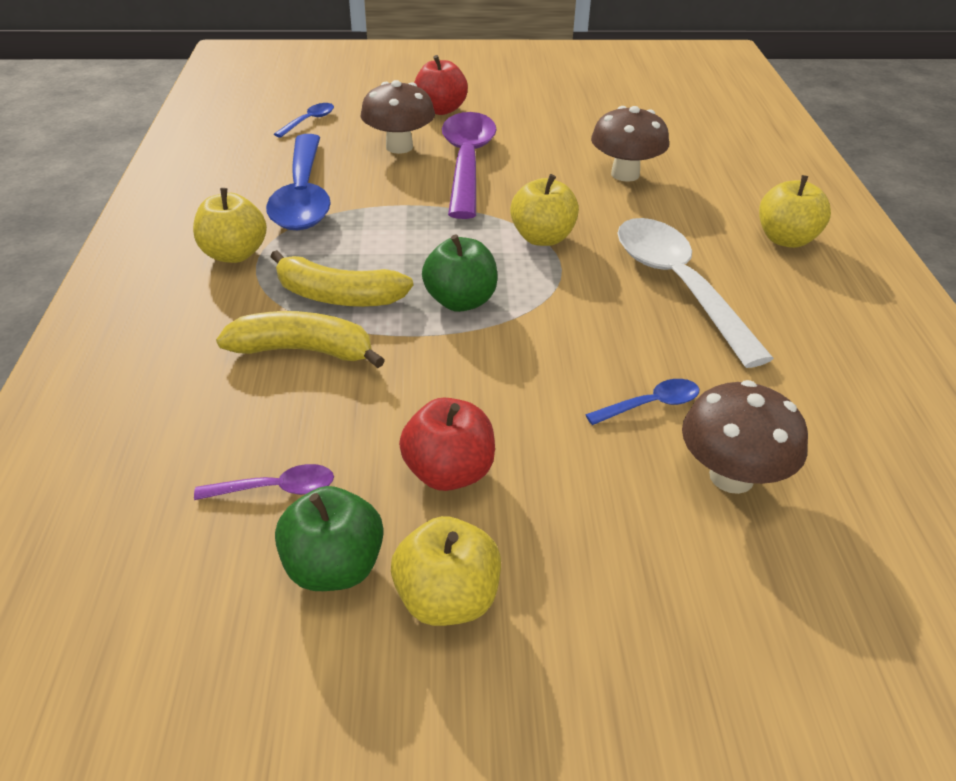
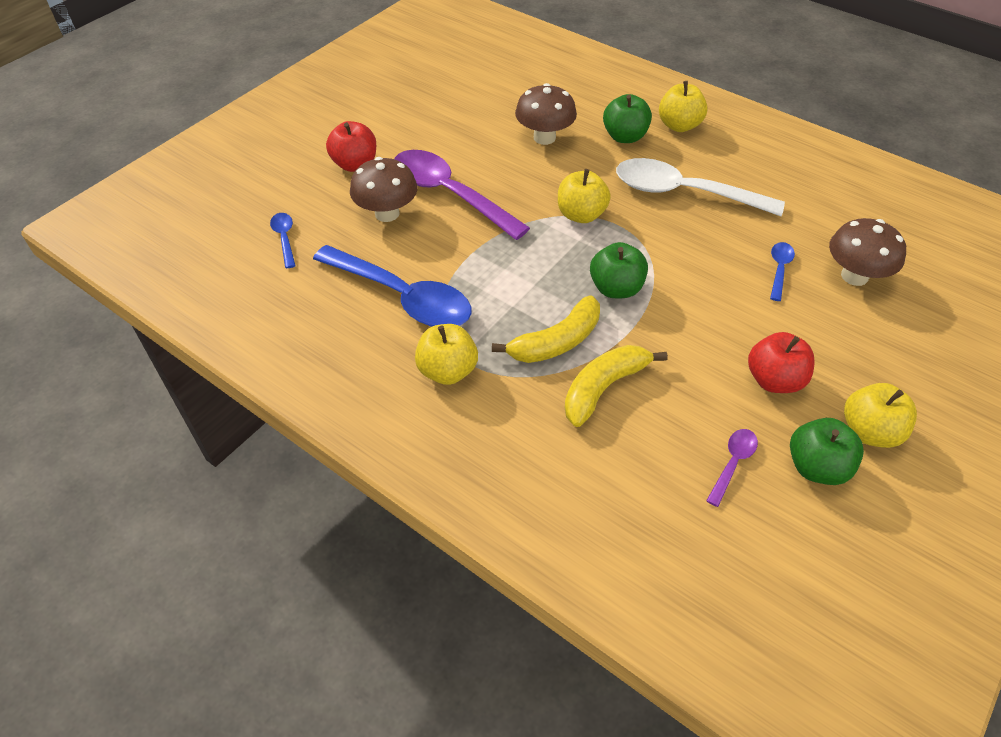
camera: 50 degrees left, 10 degrees up
(706, 215) = (624, 137): none -> green apple

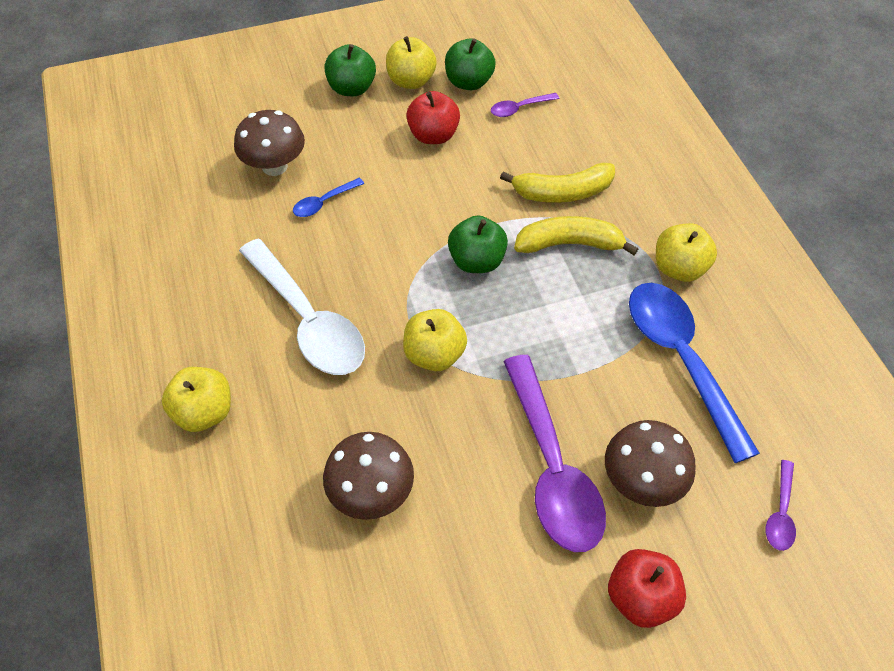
camera: 145 degrees left, 5 degrees up
(284, 238) = (780, 513): blue spoon -> purple spoon
(624, 137) = (281, 434): green apple -> green apple (352, 88)

